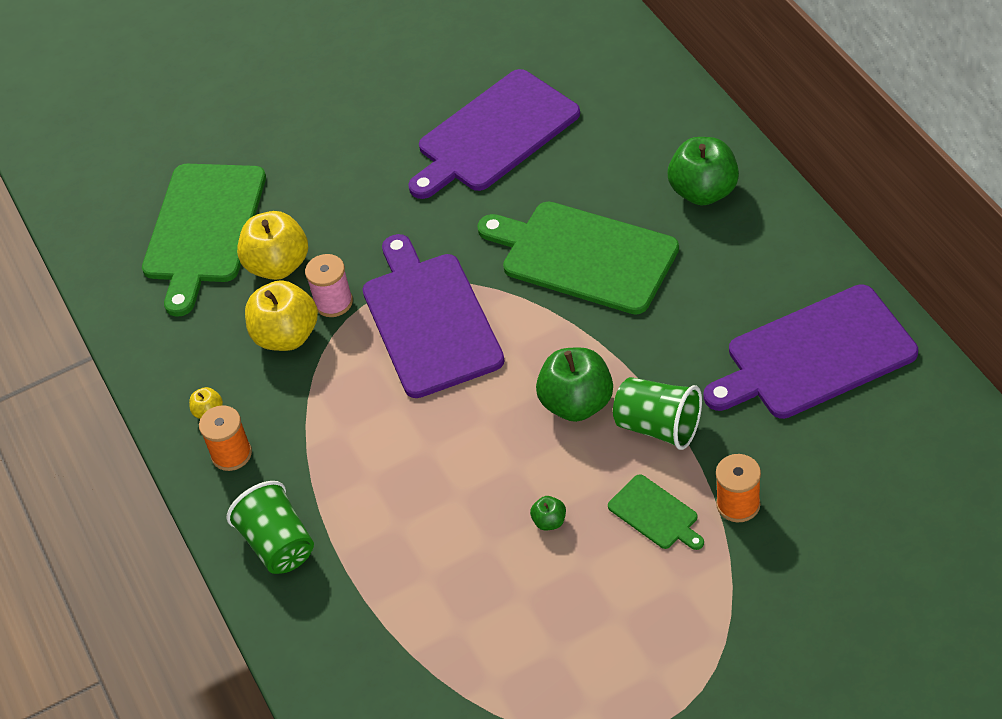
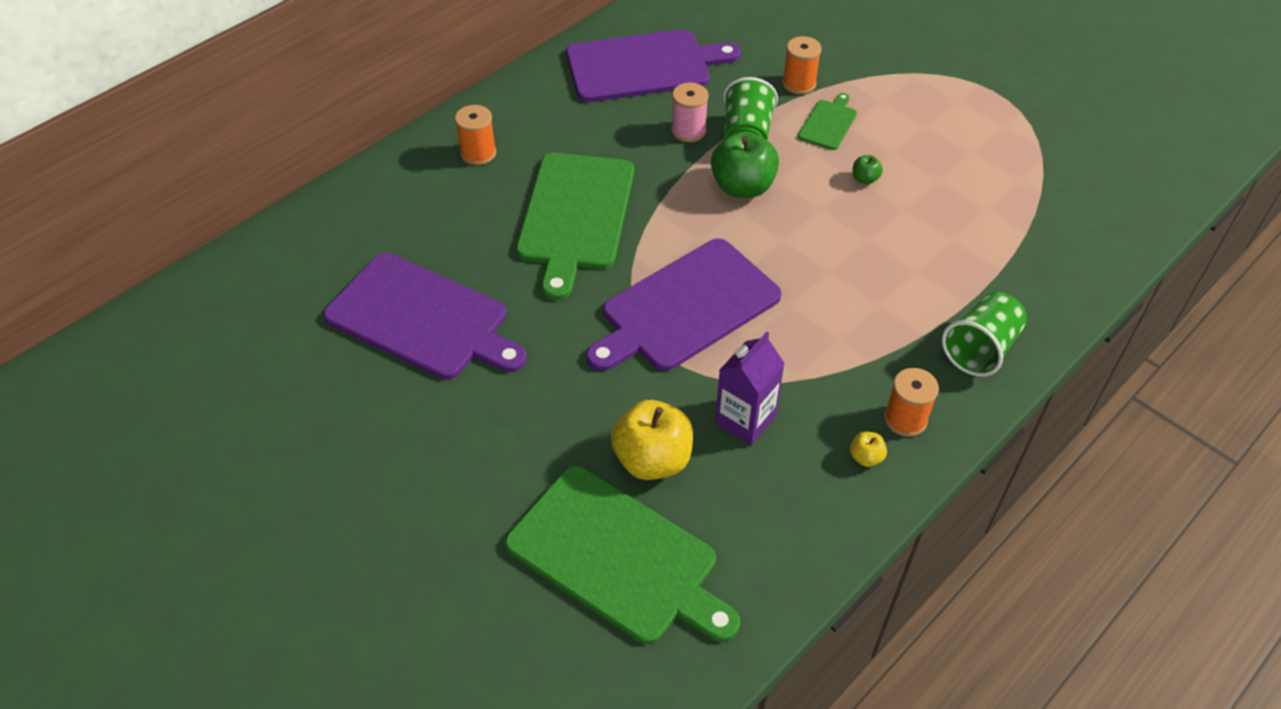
camera: 115 degrees left, 0 degrees up
(203, 229) = (617, 557): green cutting board -> green cutting board turned 45 degrees clockwise
(286, 336) = (745, 420): yellow apple -> purple carton
(333, 302) = (688, 392): pink spool -> pink spool (688, 131)
(703, 191) = (478, 153): green apple -> orange spool
(815, 355) = (643, 66): purple cutting board -> purple cutting board turned 60 degrees counterclockwise

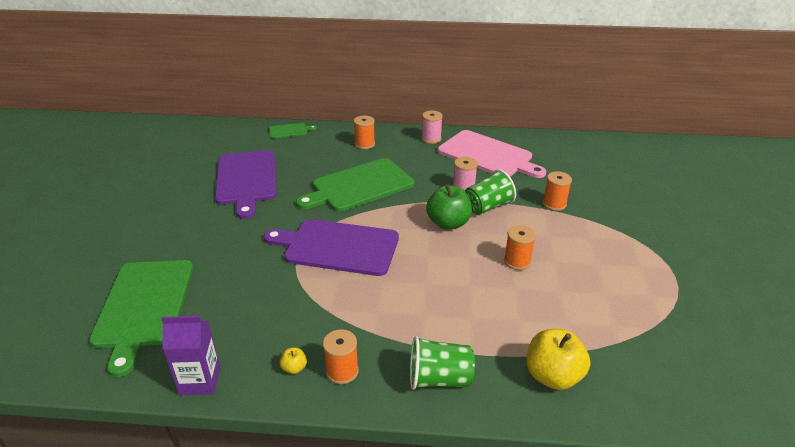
camera: 50 degrees right, 15 degrees down
(544, 87) = (431, 139): none -> pink spool
(643, 66) = (488, 155): purple cutting board -> pink cutting board
(652, 459) = (220, 286): yellow apple -> yellow apple (553, 376)
(745, 420) = (278, 305): purple carton -> purple carton (200, 381)
(828, 123) = (540, 228): green cutting board -> green cutting board (290, 131)
(865, 179) = (517, 261): green apple -> orange spool

